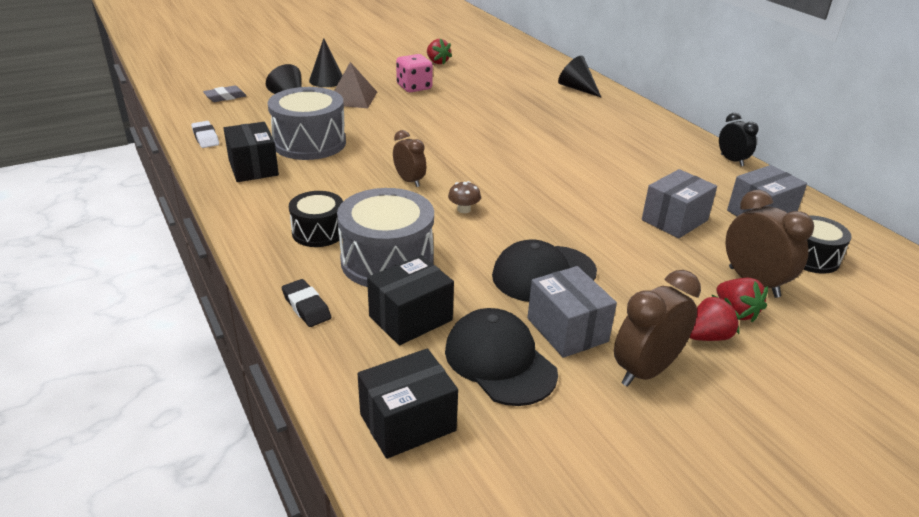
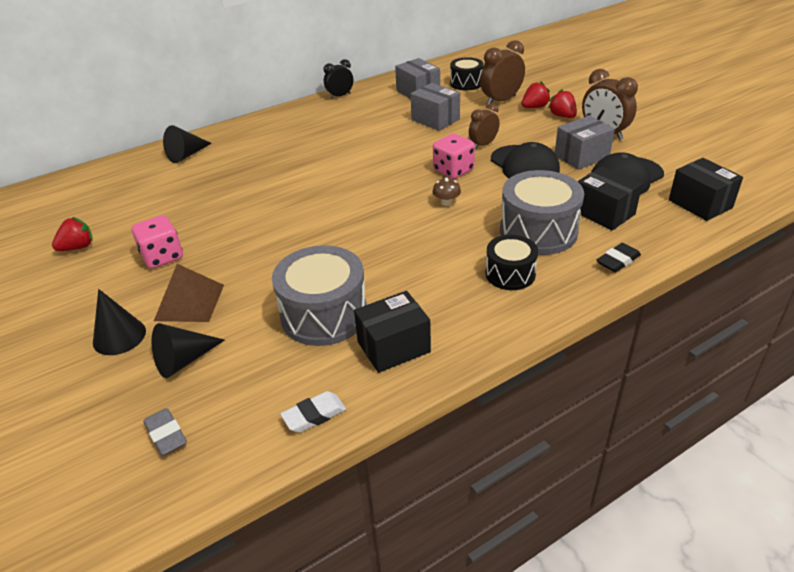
camera: 90 degrees left, 5 degrees up
(409, 181) = (402, 235): brown clock -> brown clock (483, 145)
(535, 220) = (453, 170): none -> pink dice

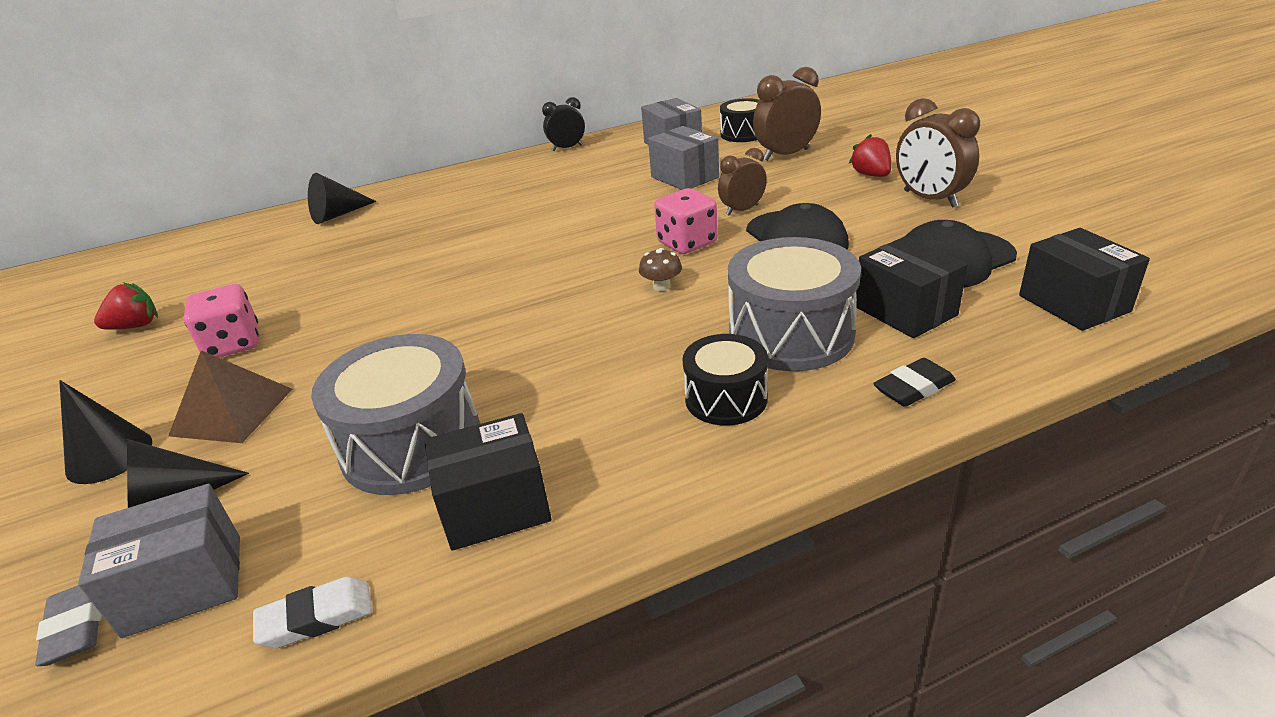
camera: 10 degrees right, 5 degrees down
(534, 107) = (832, 163): red strawberry -> none
(581, 156) = (887, 229): grey box -> grey box (184, 585)

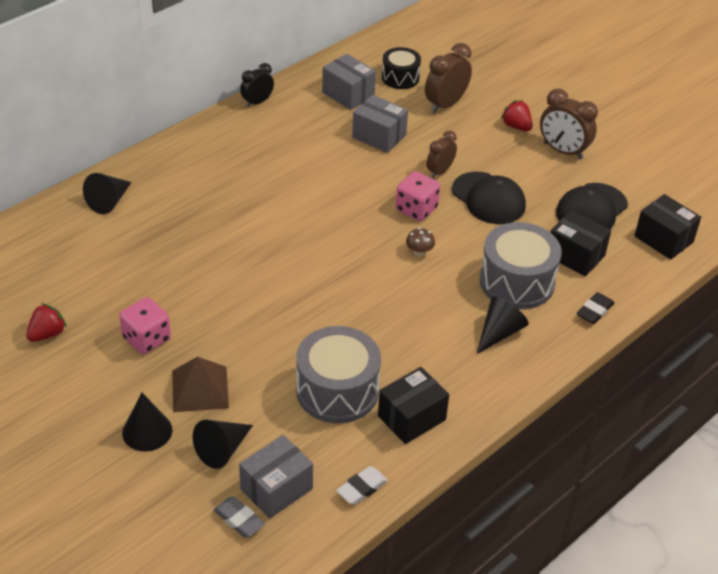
camera: 25 degrees left, 10 degrees up
(726, 398) = (499, 333): black drum -> black cone

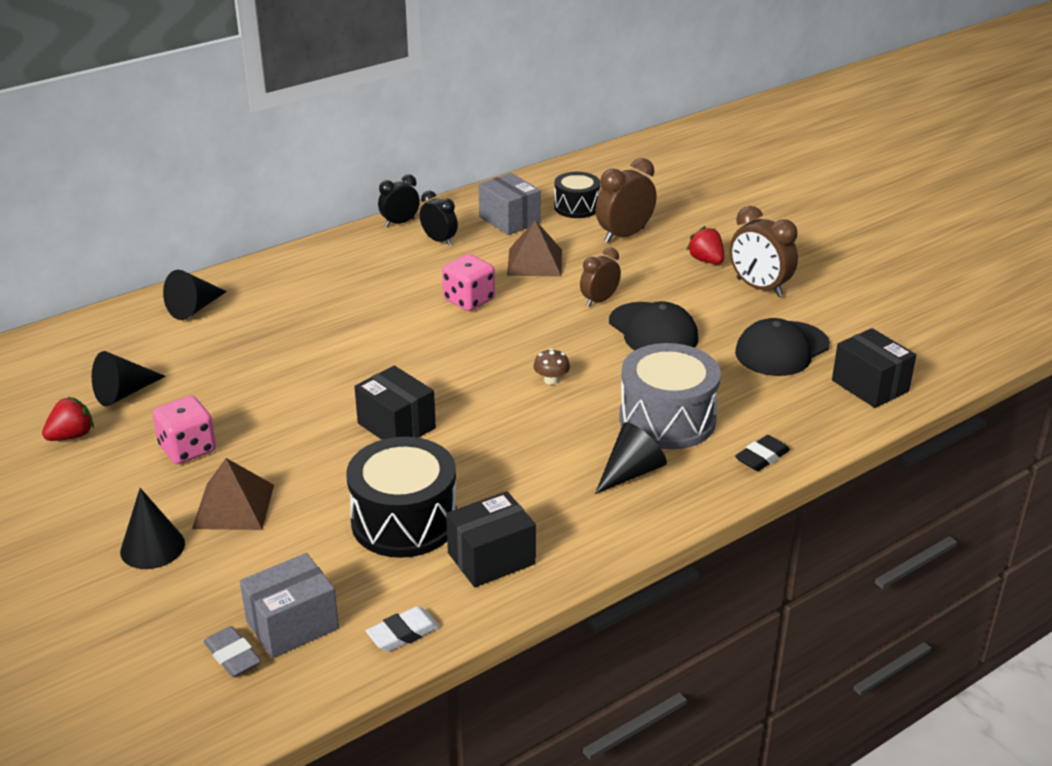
camera: 10 degrees right, 10 degrees down
(222, 449) = (239, 575): black cone -> black cone (124, 393)
(295, 119) = (439, 240): none -> black clock
(337, 391) = (404, 521): grey drum -> black drum
(379, 136) = (534, 262): grey box -> brown pyramid
(416, 209) = (560, 336): pink dice -> pink dice (469, 300)
(575, 256) = (750, 396): black box -> black box (396, 426)

